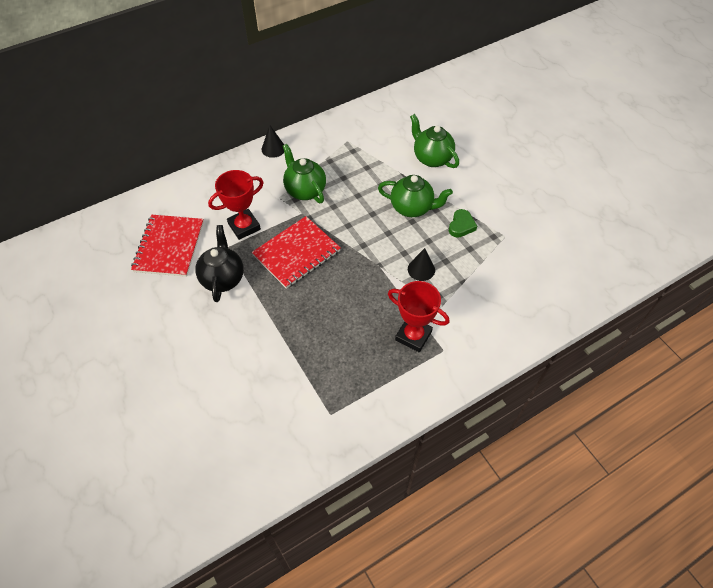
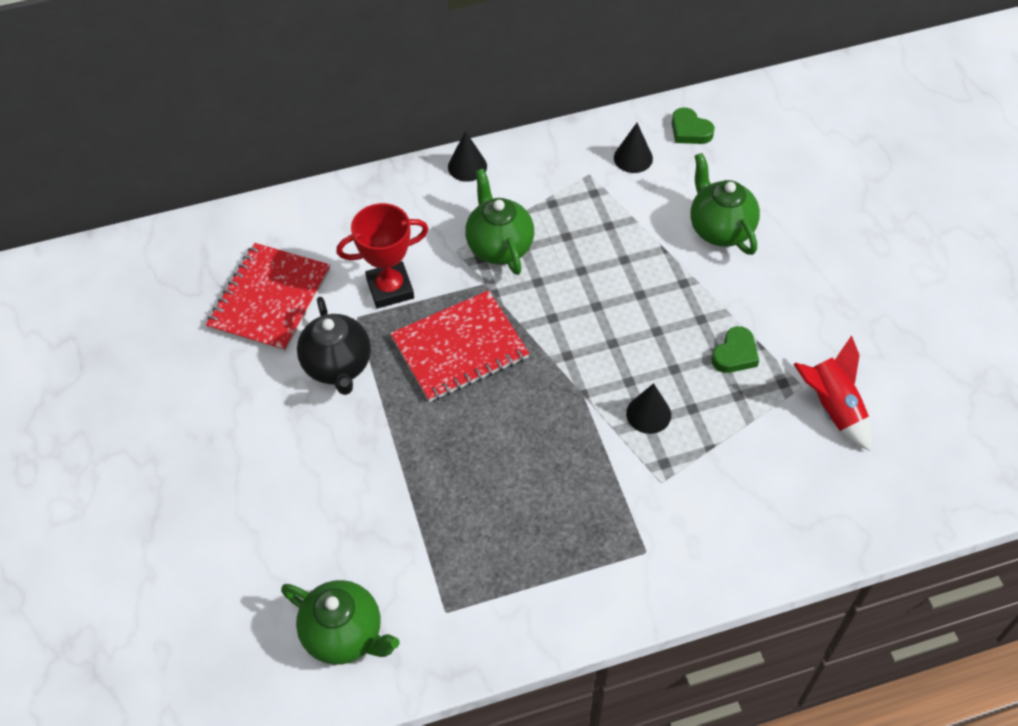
camera: 15 degrees right, 0 degrees up
(223, 278) = (338, 366): black teapot -> black teapot turned 150 degrees clockwise
(370, 128) = (633, 158): none -> black cone
(398, 108) = (690, 130): none -> green heart
(412, 208) = (663, 308): green teapot -> green teapot (344, 635)
(413, 336) = (605, 519): red trophy -> none
(525, 245) = (832, 407): none -> red rocket

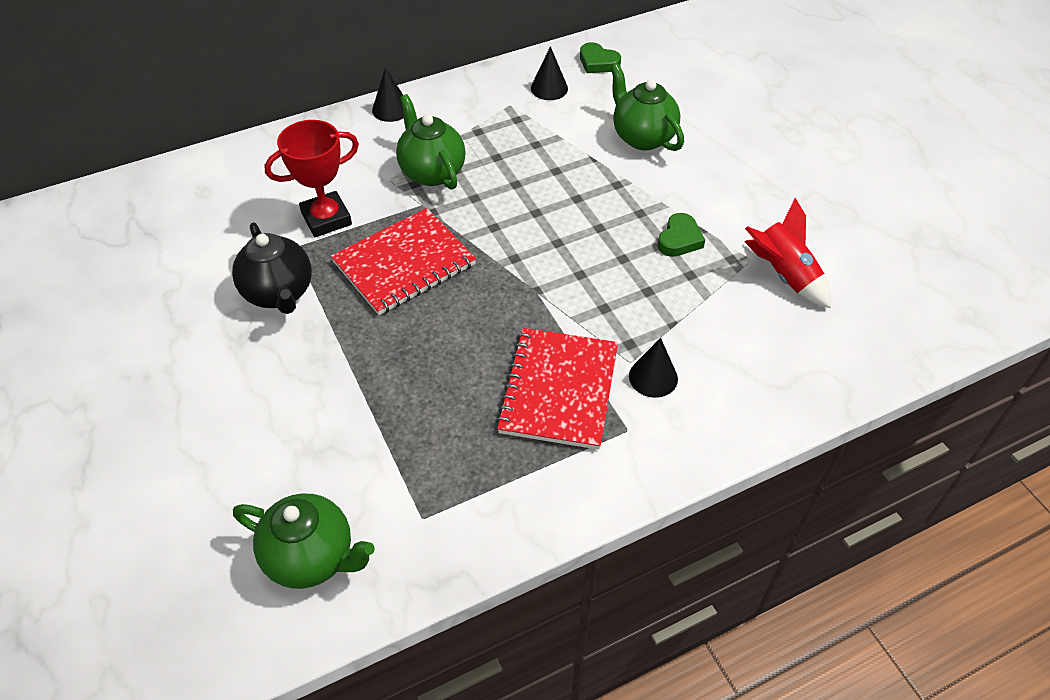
camera: 10 degrees left, 5 degrees down
(270, 299) = (202, 241): red notebook -> red notebook (559, 390)
(648, 414) = (605, 301): black cone -> black cone (653, 377)

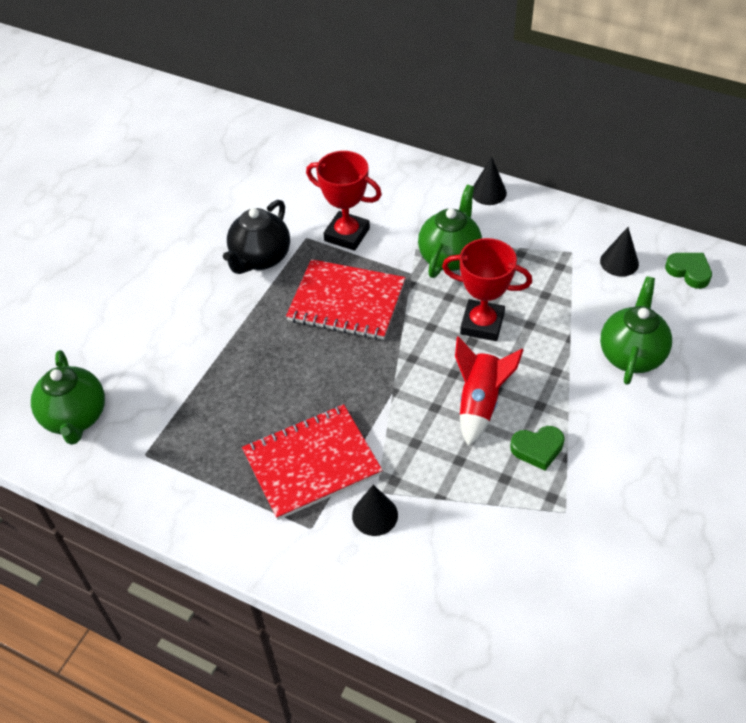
camera: 55 degrees right, 0 degrees up
(525, 196) = (482, 324): none -> red trophy
(598, 62) = (689, 272): green heart -> green heart turned 135 degrees clockwise
(784, 275) = (571, 546): red rocket -> red rocket (479, 403)

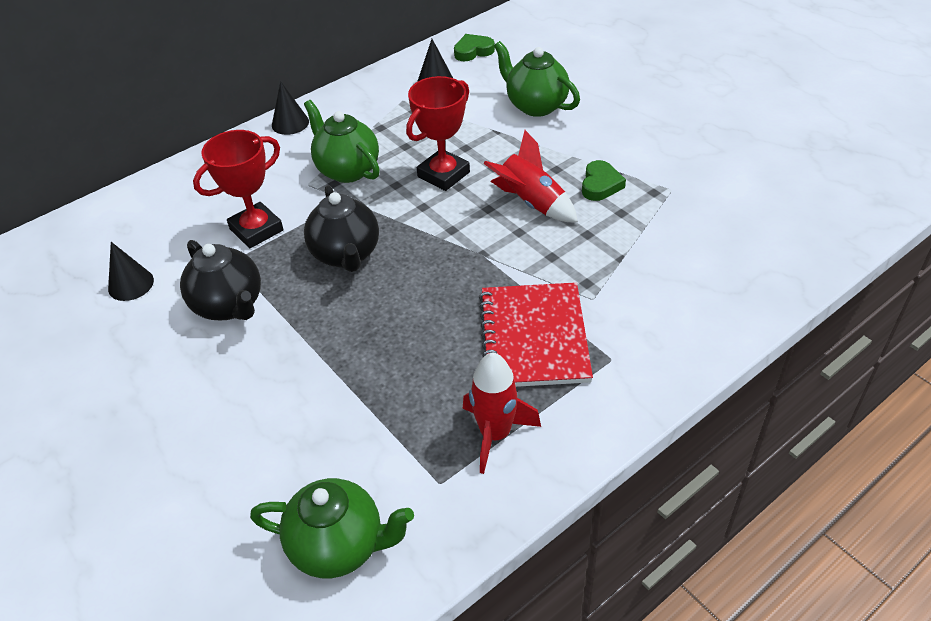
camera: 65 degrees left, 5 degrees down
(200, 472) = (495, 434): none -> red rocket
(346, 301) = (346, 255): red notebook -> black teapot
(375, 515) = (619, 308): black cone -> black cone (131, 284)

